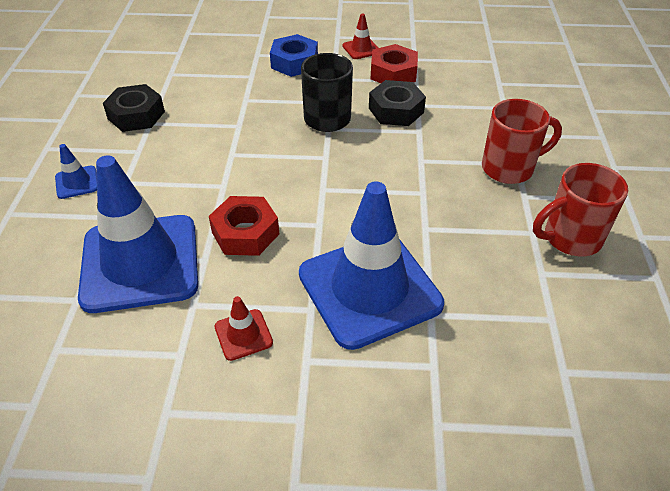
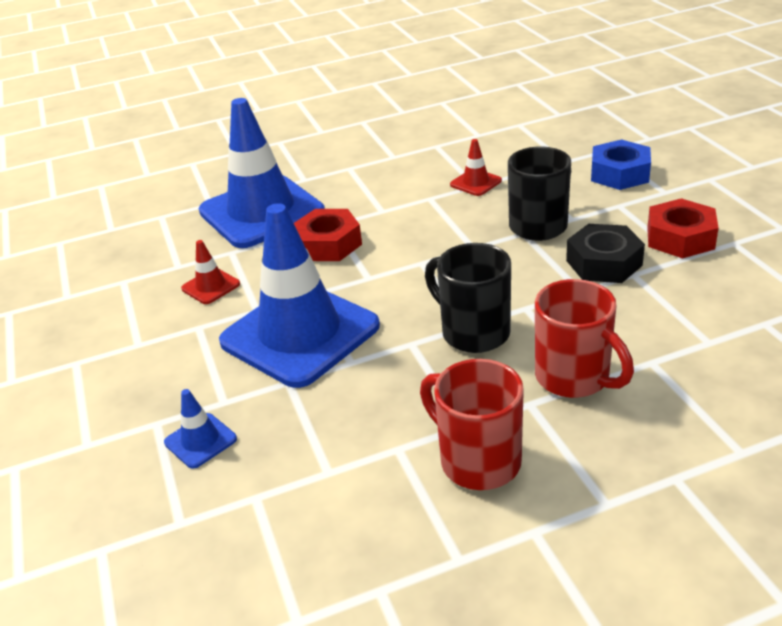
camera: 70 degrees right, 10 degrees down
(77, 182) = (332, 150): blue traffic cone -> blue traffic cone (200, 441)
(136, 115) = (440, 136): black nut -> none
(361, 49) = (704, 201): red traffic cone -> red traffic cone (475, 183)
(433, 193) = (473, 332): none -> black mug

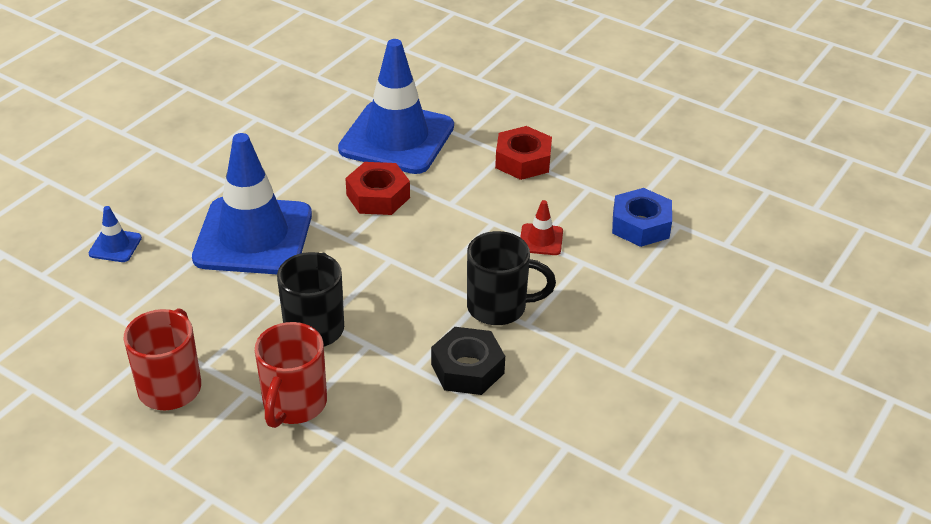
camera: 50 degrees right, 5 degrees up
(211, 286) = (279, 163): red traffic cone -> none
(619, 173) = (635, 328): blue nut -> blue nut (640, 225)
(680, 238) = (546, 406): red nut -> red nut (523, 160)

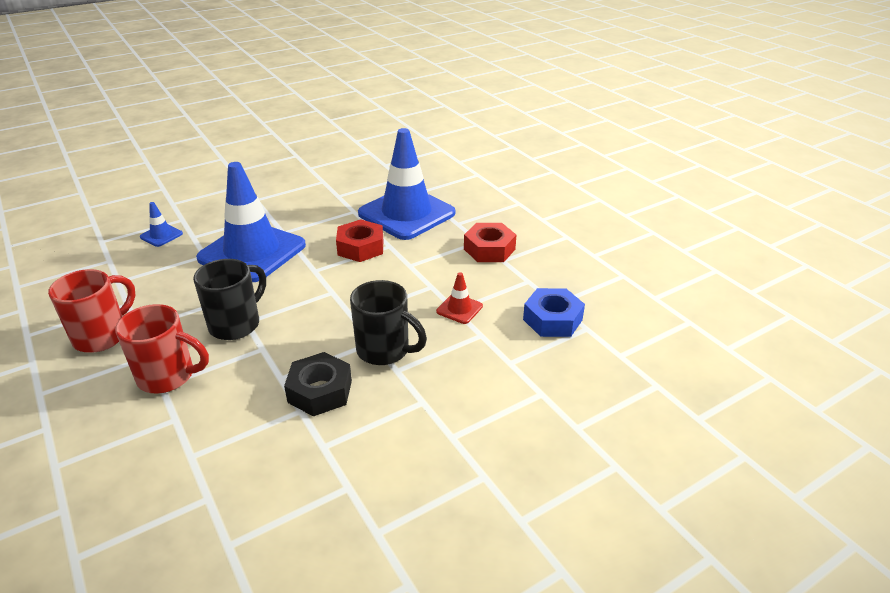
camera: 25 degrees right, 5 degrees down
(294, 405) = (168, 376): red mug -> red mug turned 120 degrees counterclockwise

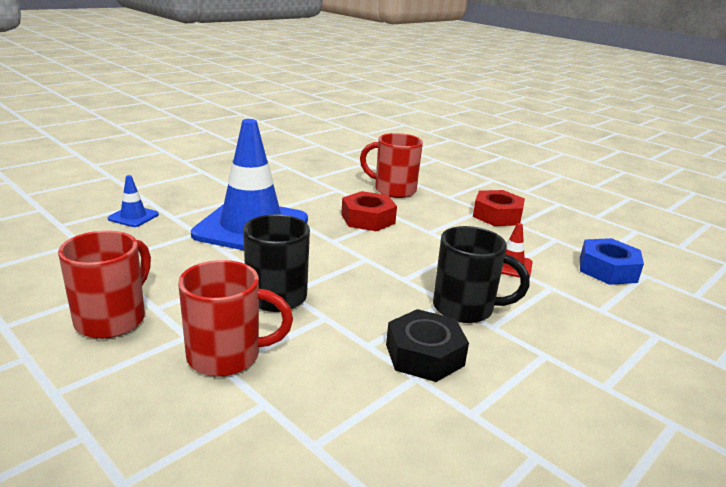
camera: 15 degrees left, 10 degrees down
(406, 213) = (393, 190): blue traffic cone -> red mug

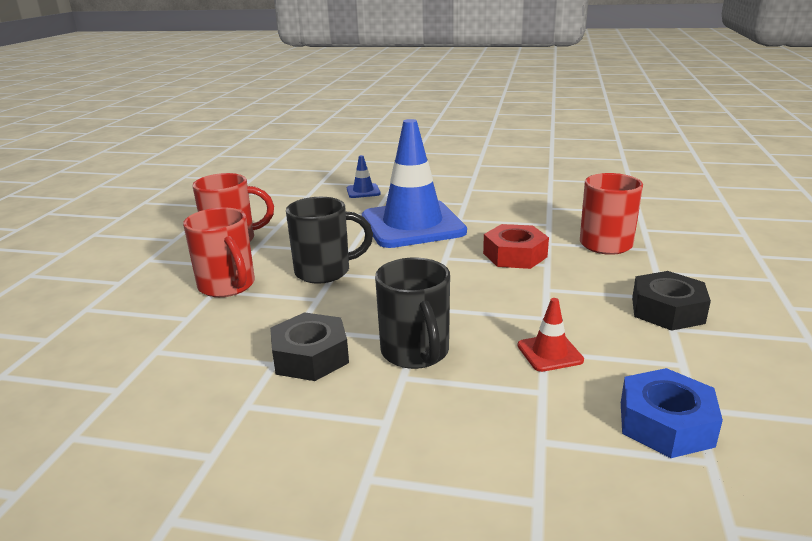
camera: 60 degrees right, 0 degrees up
(497, 215) = (667, 310): red nut -> black nut

